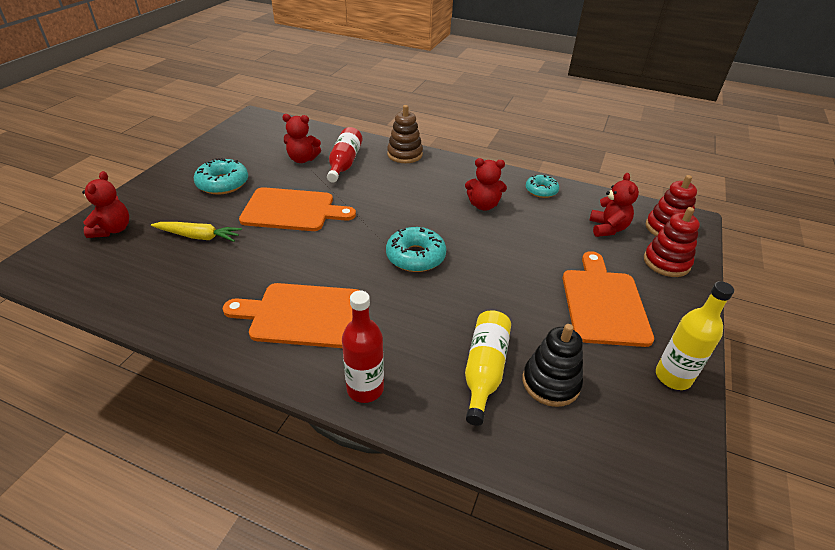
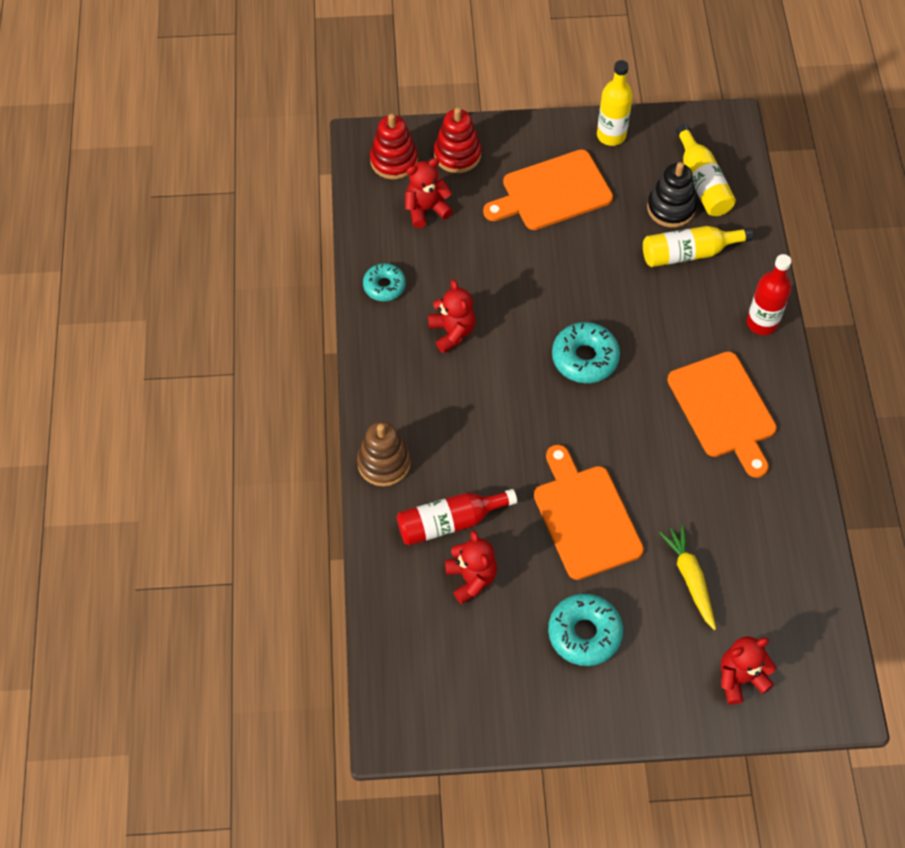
camera: 115 degrees left, 20 degrees up
(578, 430) = (702, 182): none -> yellow bottle

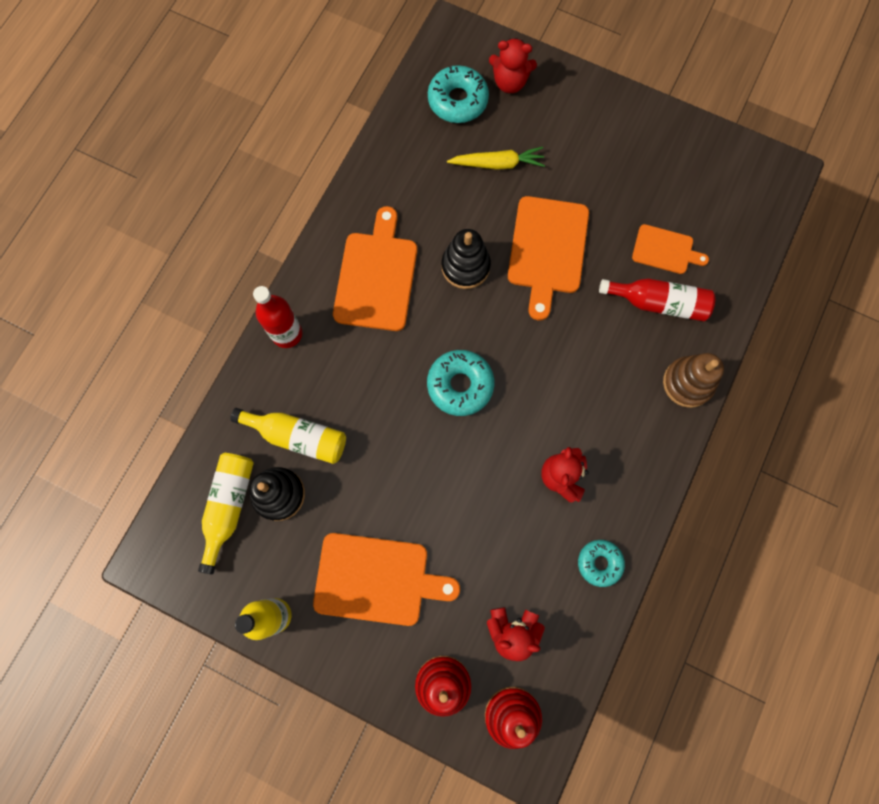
camera: 150 degrees left, 15 degrees up
(471, 578) = (665, 250): red teddy bear -> orange cutting board
(584, 633) = (602, 167): turquoise donut -> turquoise donut (457, 100)
(651, 461) = (465, 266): none -> black stacking toy
(690, 578) = (497, 164): yellow carrot -> yellow carrot turned 105 degrees counterclockwise

